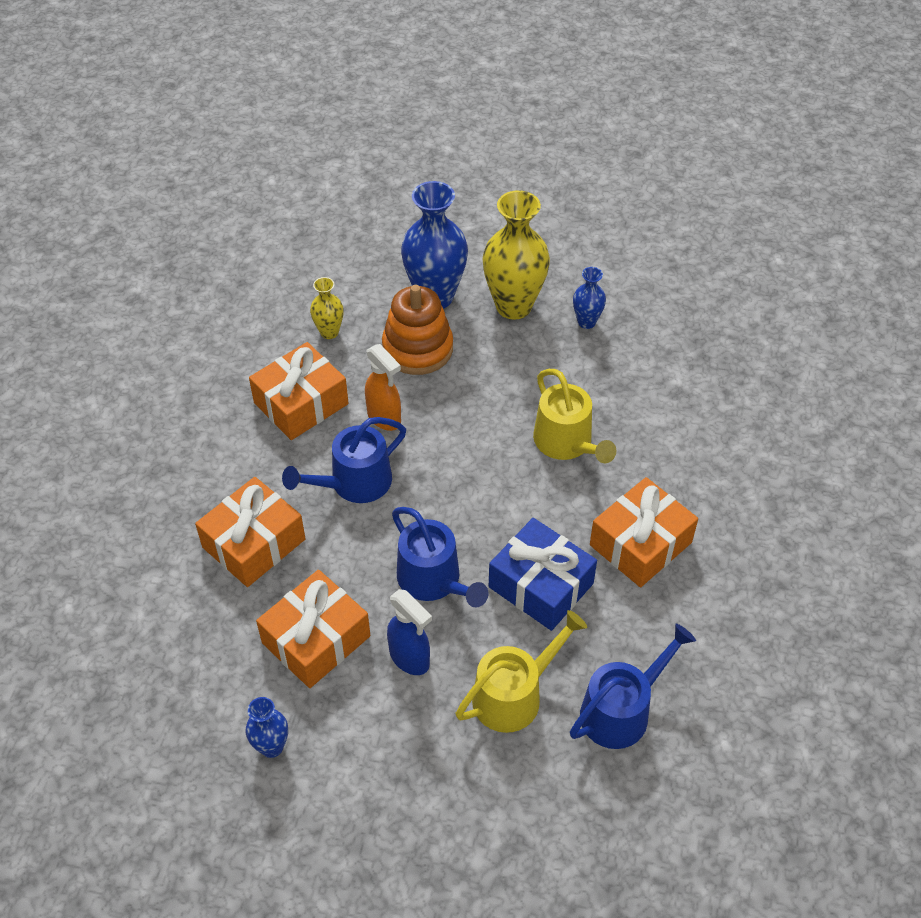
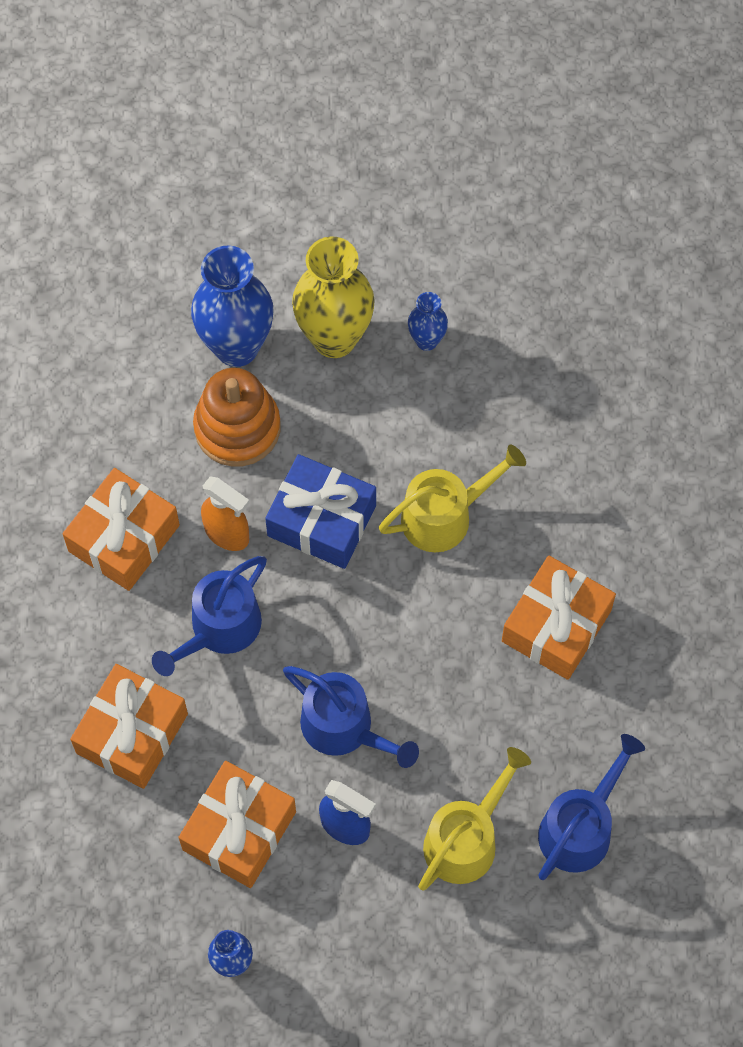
camera: 15 degrees left, 15 degrees up
(329, 332) = (124, 430): yellow vase -> none
(540, 585) = (461, 704): blue gift -> blue gift (321, 521)
(566, 443) = (444, 516): yellow watering can -> yellow watering can turned 75 degrees counterclockwise

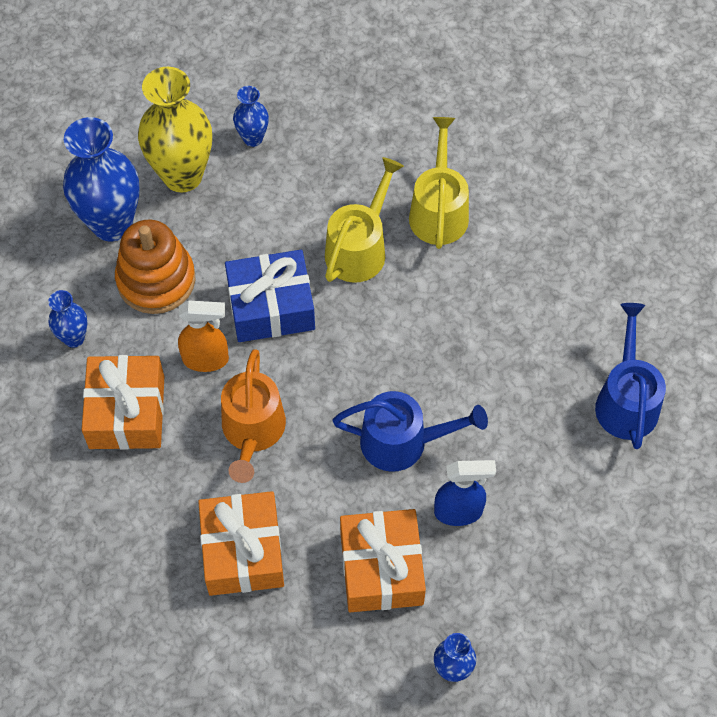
camera: 35 degrees left, 5 degrees down
(126, 437) = (74, 338): none -> blue vase
(219, 629) = (252, 431): blue watering can -> orange watering can
(466, 839) = (553, 462): yellow watering can -> yellow watering can (439, 211)
(556, 626) = (499, 274): orange gift -> none

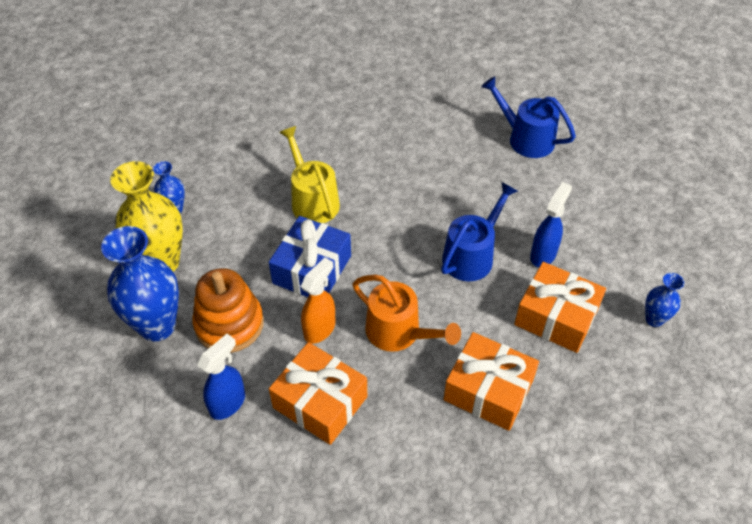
camera: 55 degrees left, 10 degrees down
(74, 338) = (228, 403): blue vase -> blue spray bottle
(439, 211) = (323, 149): yellow watering can -> none

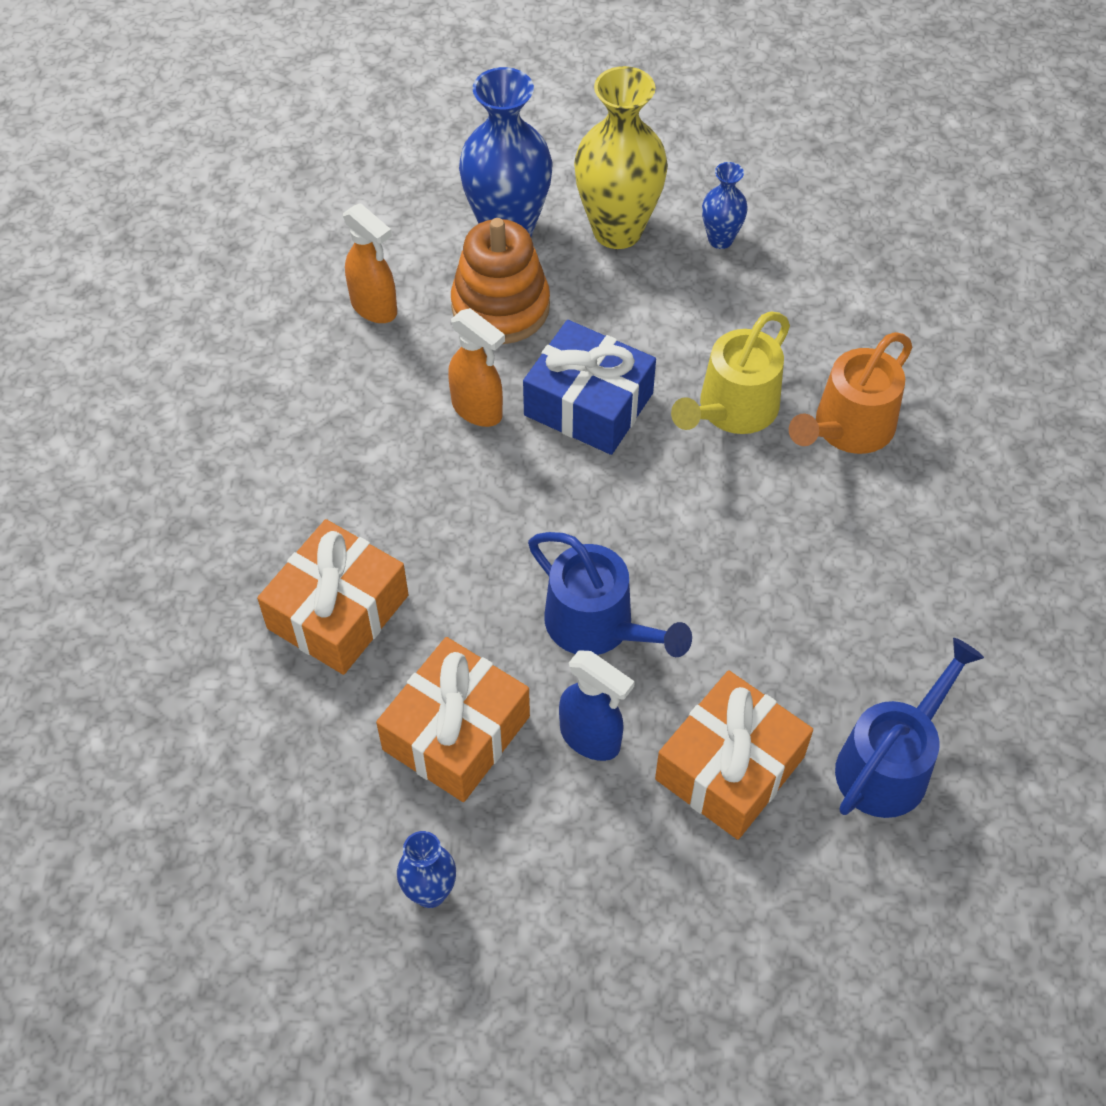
camera: 95 degrees right, 5 degrees up
(228, 403) = (374, 308): blue spray bottle -> orange spray bottle
(312, 200) = (732, 409): yellow watering can -> yellow watering can turned 150 degrees clockwise
(320, 402) = (357, 405): orange gift -> orange gift (729, 768)
(398, 332) = (457, 507): orange watering can -> orange watering can (848, 428)

